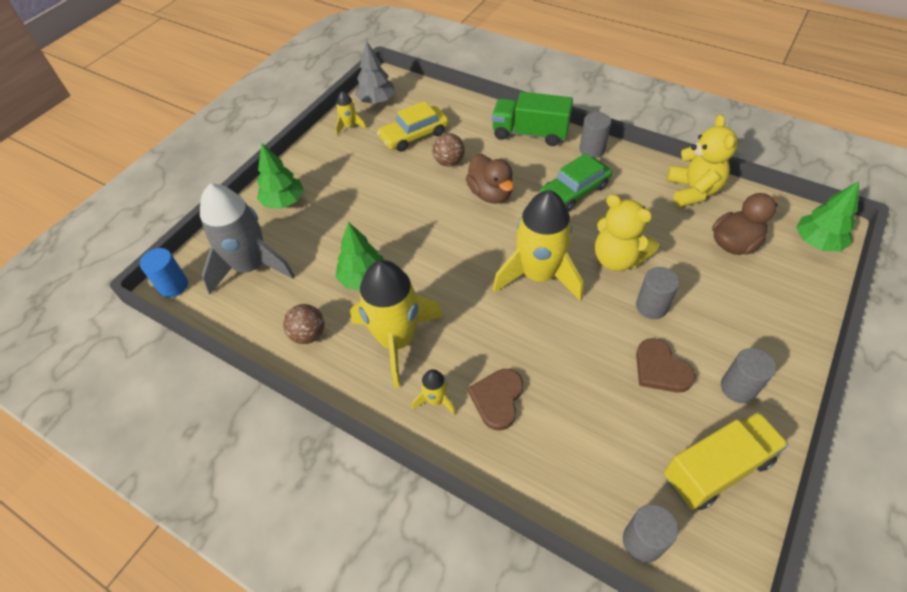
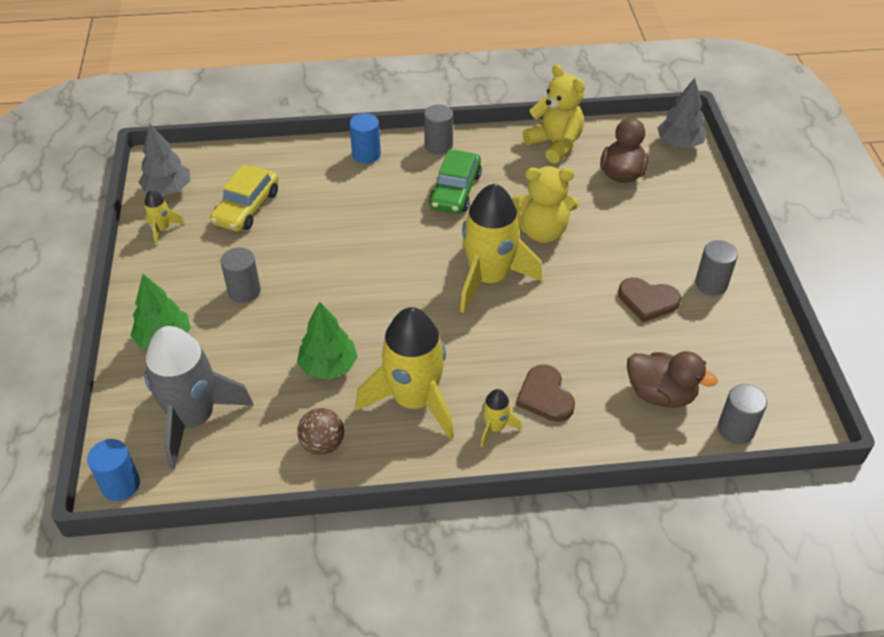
camera: 40 degrees left, 5 degrees down
(449, 162) = (310, 217): brown ball -> none
(490, 194) = (380, 228): brown duck -> brown duck (660, 394)
(530, 133) = (366, 154): green truck -> blue cylinder
(651, 306) = (601, 256): grey cylinder -> grey cylinder (244, 291)
(716, 469) = (742, 350): yellow truck -> none
(817, 242) = (679, 144): green tree -> grey tree

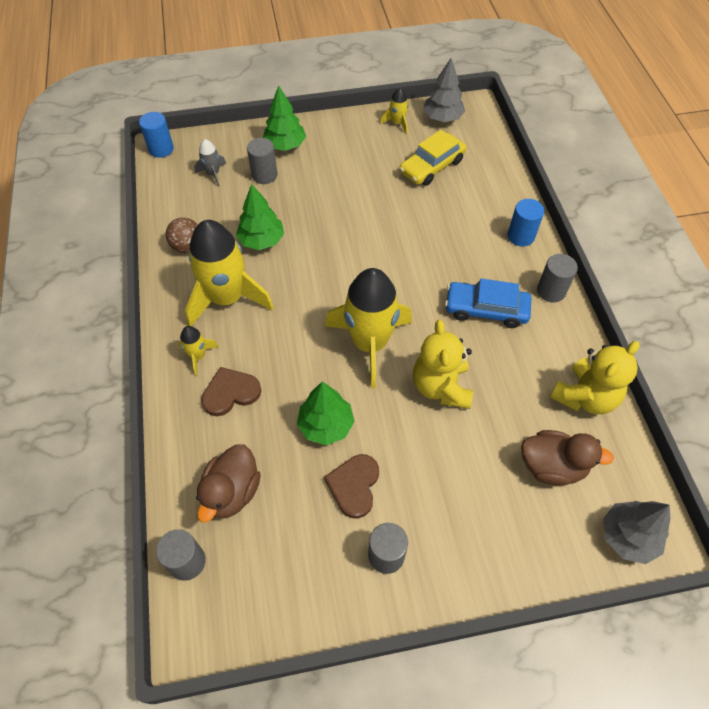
camera: 85 degrees right, 10 degrees up
(194, 418) = (213, 174): grey rocket -> grey rocket, size x0.44
(244, 291) = (336, 180): grey cylinder -> grey cylinder (264, 175)
(246, 207) = (431, 166): yellow car -> yellow car turned 60 degrees counterclockwise
(455, 190) = (486, 309): green car -> blue car
(584, 318) = (326, 425): none -> green tree

